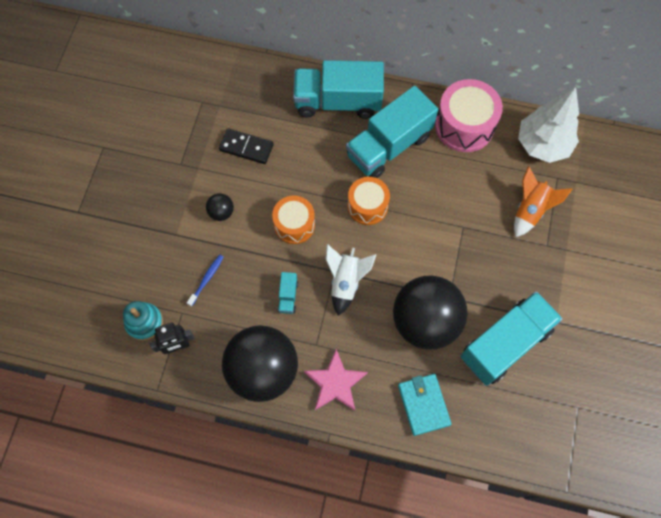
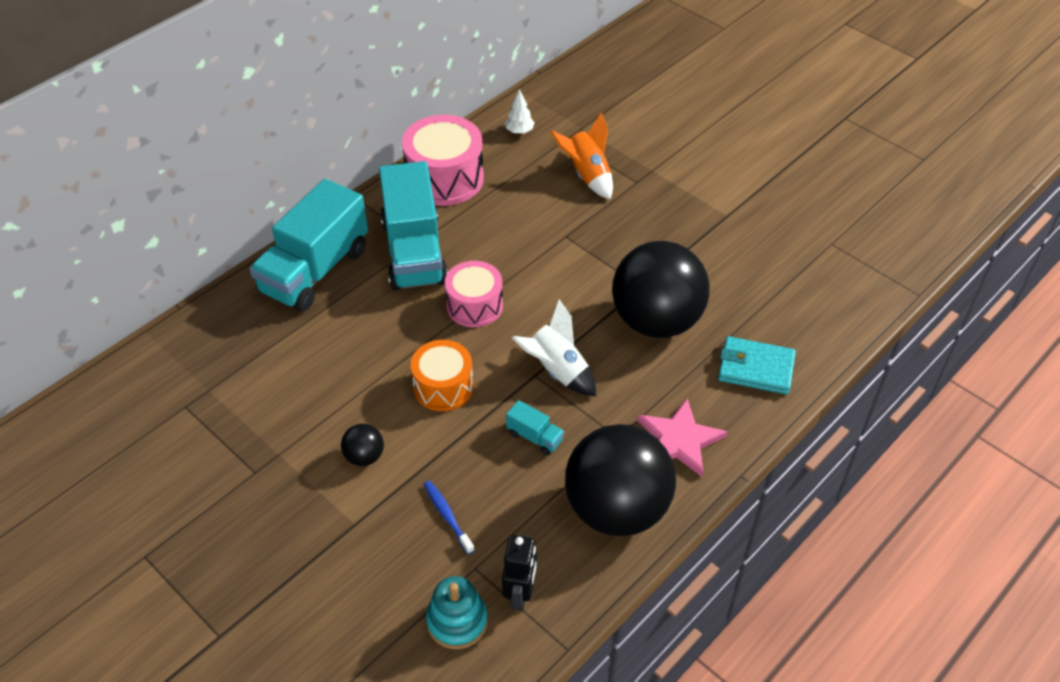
camera: 60 degrees left, 20 degrees down
(246, 147) = (295, 388): black domino -> none
(367, 206) = (474, 306): orange drum -> pink drum
(505, 344) = (726, 266): turquoise truck -> none
(542, 144) = (519, 131): white tree -> white tree, size x0.41

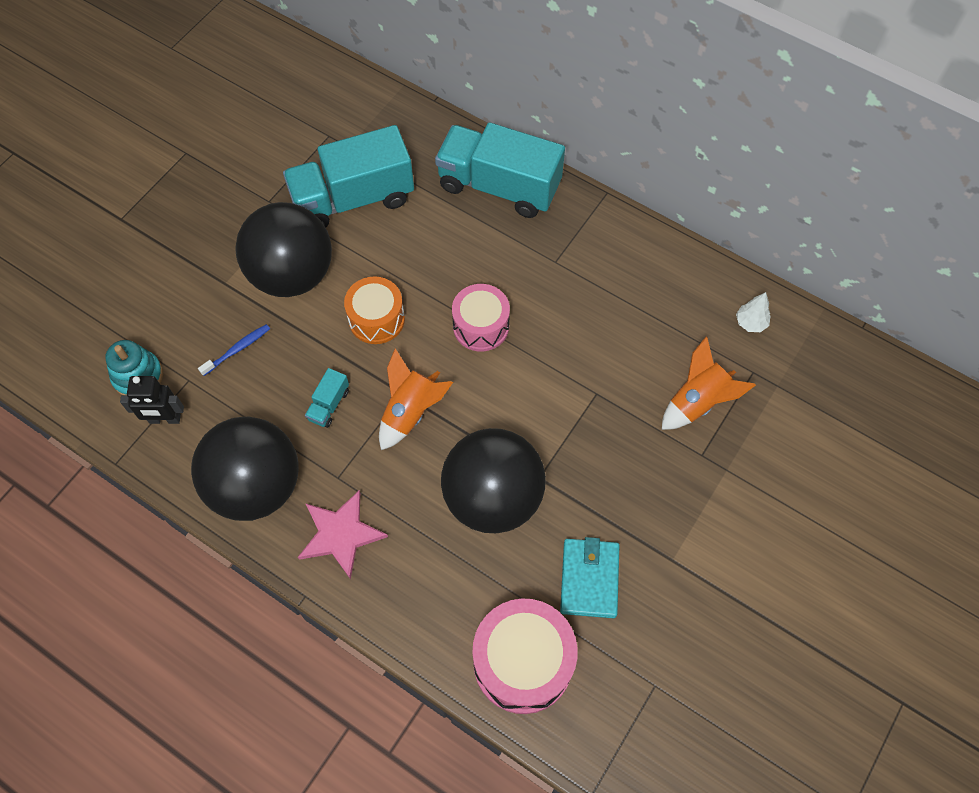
camera: 80 degrees right, 15 degrees up
(364, 456) = (292, 274): black ball -> black ball, size x2.47
(414, 252) = (541, 260): turquoise truck -> turquoise truck (353, 199)
(444, 178) = (653, 266): pink drum -> pink drum (523, 662)
(556, 370) = (410, 412): white rocket -> orange rocket
(755, 368) = (444, 604): turquoise wallet -> turquoise wallet (589, 579)

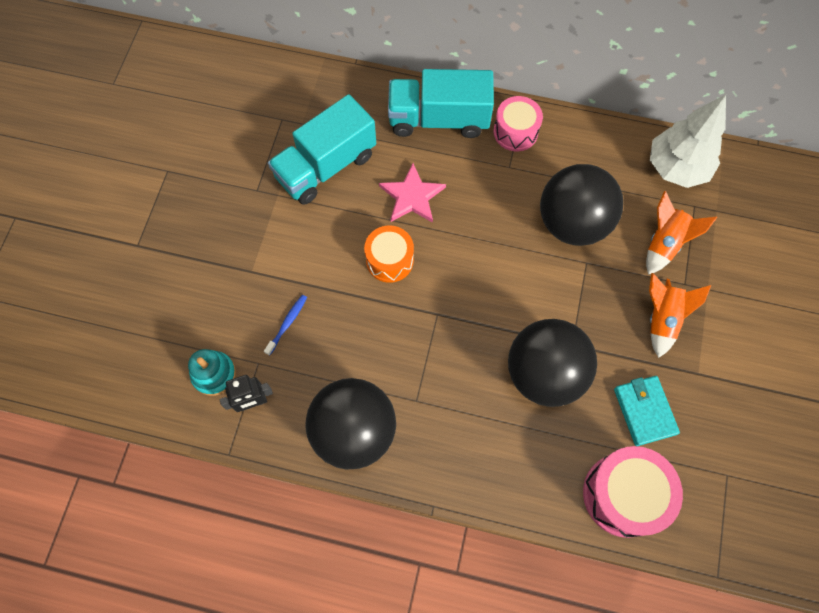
camera: 20 degrees left, 5 degrees up
(292, 274) = (304, 246): black ball -> black ball (572, 223)
(329, 405) = (382, 344): turquoise truck -> none
(341, 534) = (439, 446): pink star -> pink star (412, 196)
(410, 412) = (450, 327): orange rocket -> orange rocket (662, 318)
(481, 326) = (474, 238): pink drum -> pink drum (515, 132)
(750, 323) = (676, 168): white tree -> white tree, size x2.46

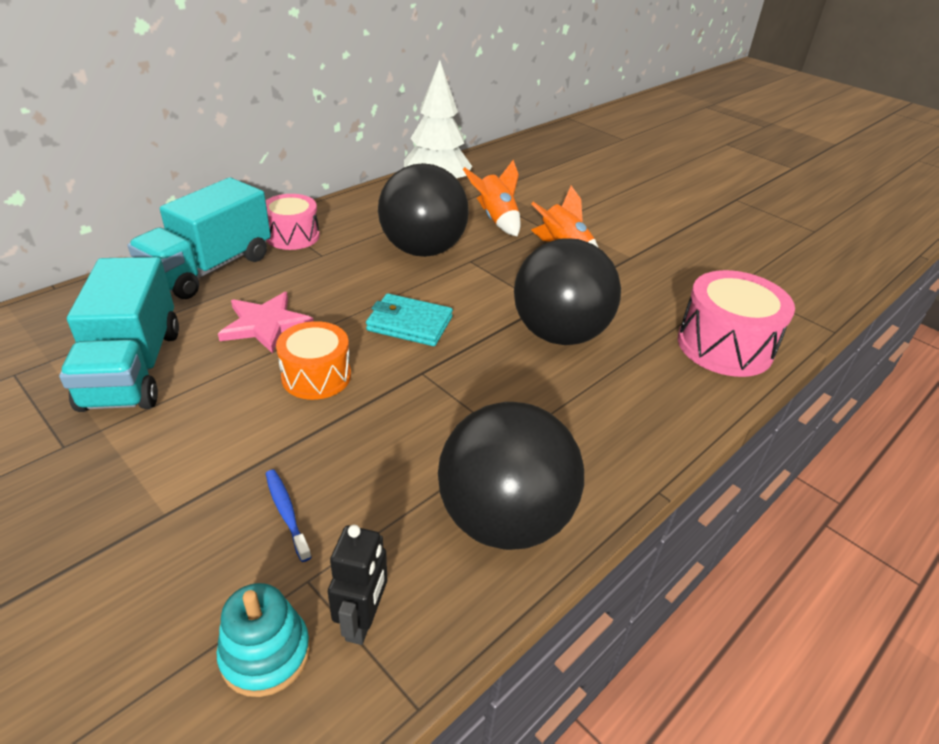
camera: 60 degrees left, 30 degrees down
(644, 411) = (646, 297): turquoise wallet -> turquoise wallet (409, 324)

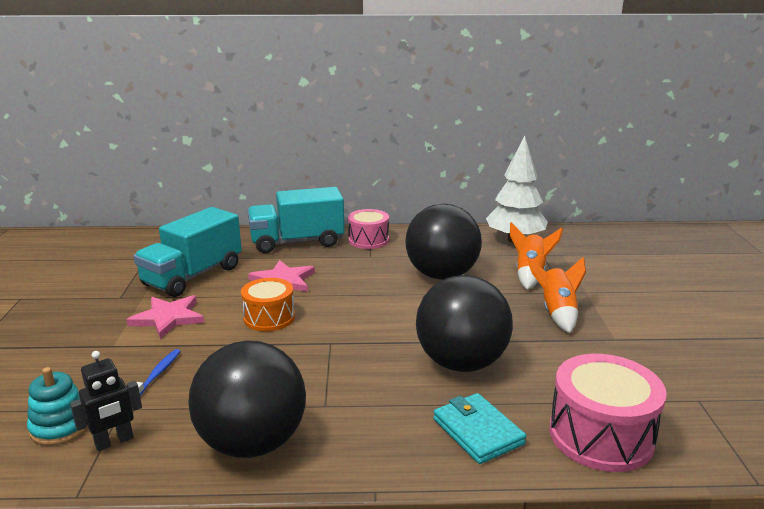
camera: 45 degrees right, 15 degrees down
(187, 438) = (168, 318): none -> pink star
(409, 324) = (365, 313): turquoise wallet -> turquoise wallet (478, 431)

